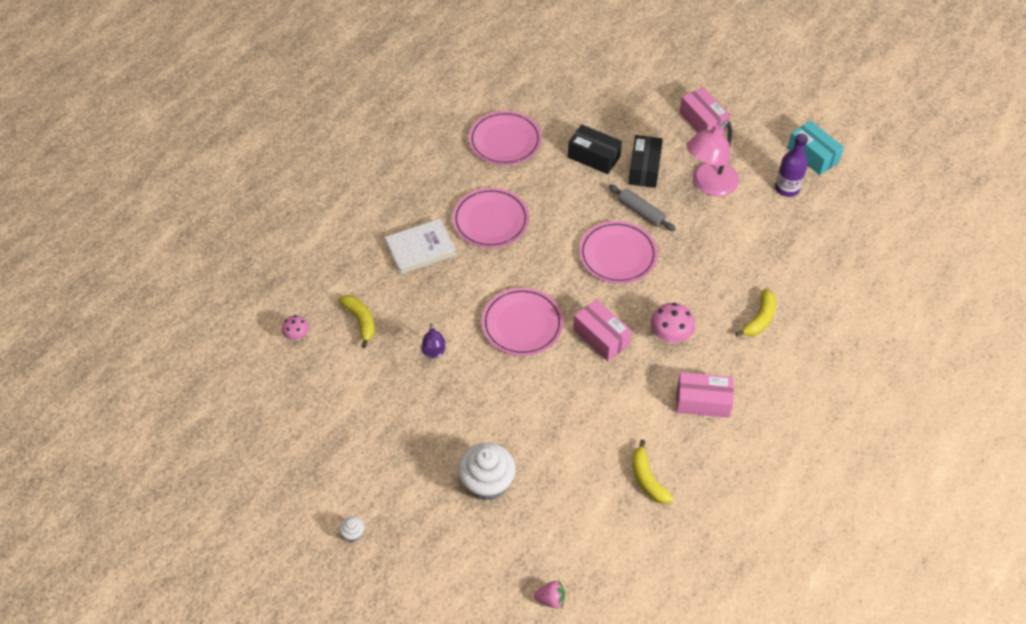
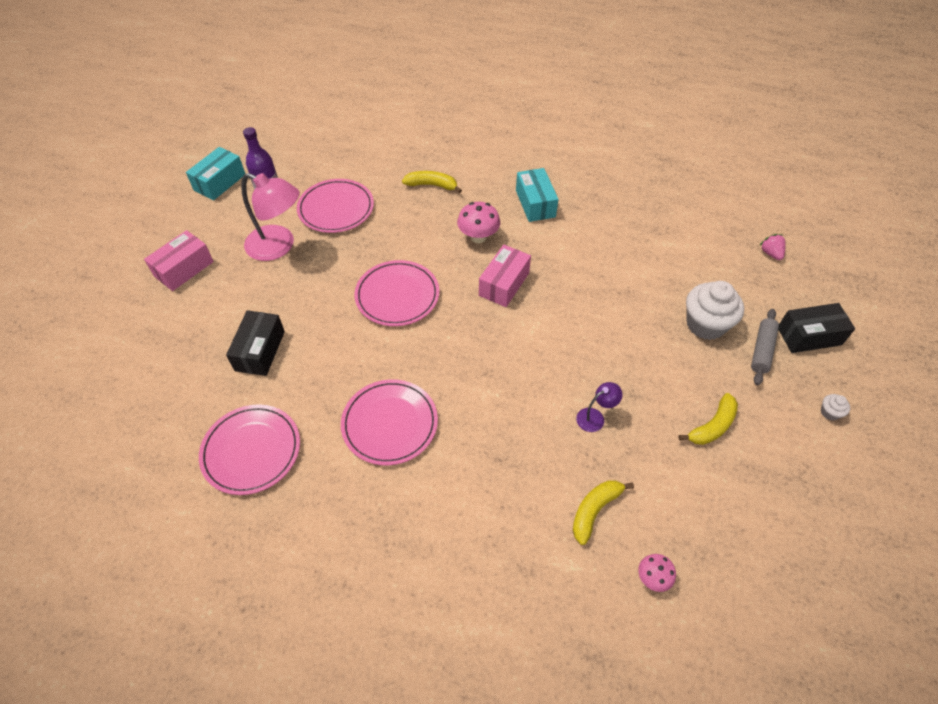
camera: 110 degrees left, 0 degrees up
(420, 248) = (460, 485): white book -> none
(522, 324) = (520, 350): pink plate -> pink plate (336, 208)
(641, 212) = (332, 290): grey rolling pin -> grey rolling pin (762, 350)
(644, 169) = (268, 302): black box -> black box (809, 336)
(647, 479) = (628, 221): yellow banana -> yellow banana (712, 426)
(702, 401) = (535, 203): pink box -> turquoise box

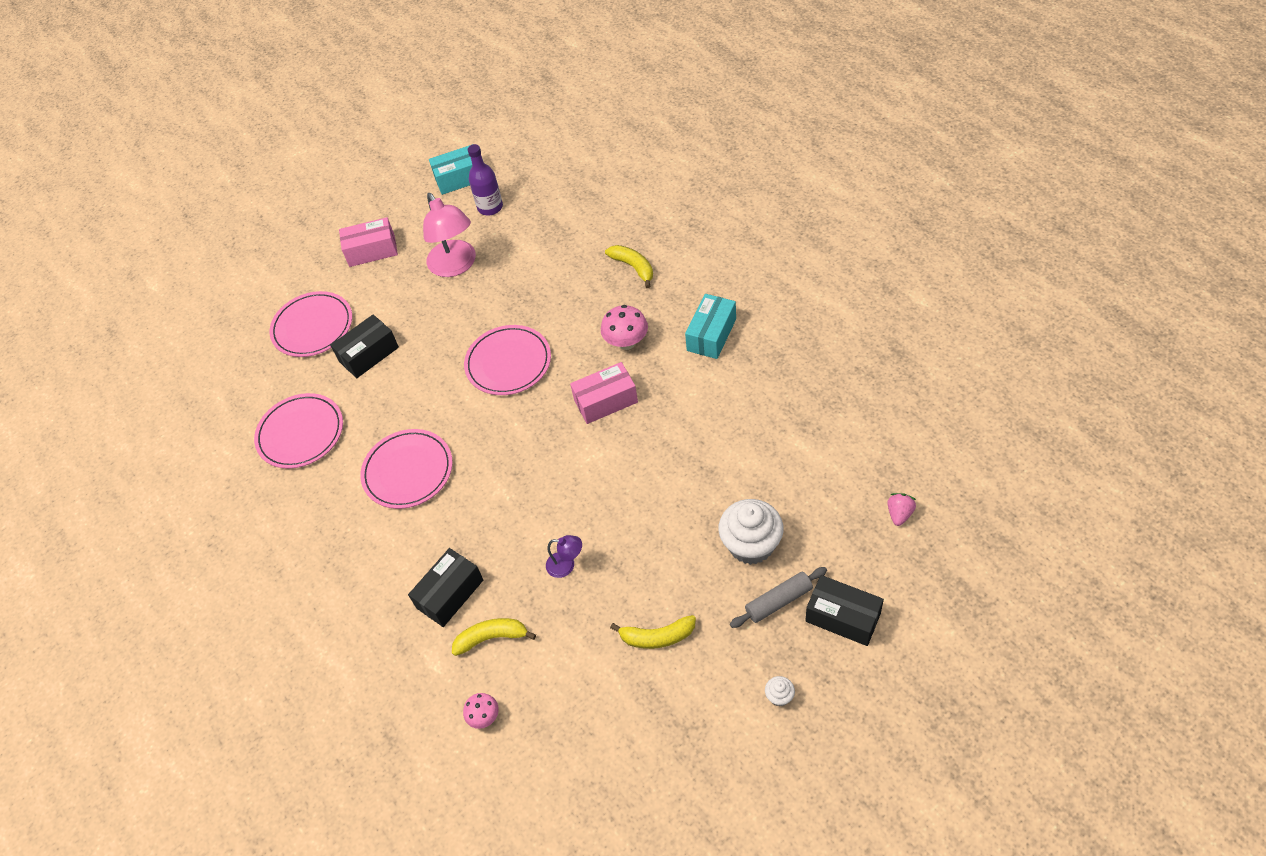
camera: 45 degrees right, 0 degrees up
(336, 208) = (530, 251): pink plate -> pink plate (313, 327)
(525, 499) = (450, 594): none -> black box

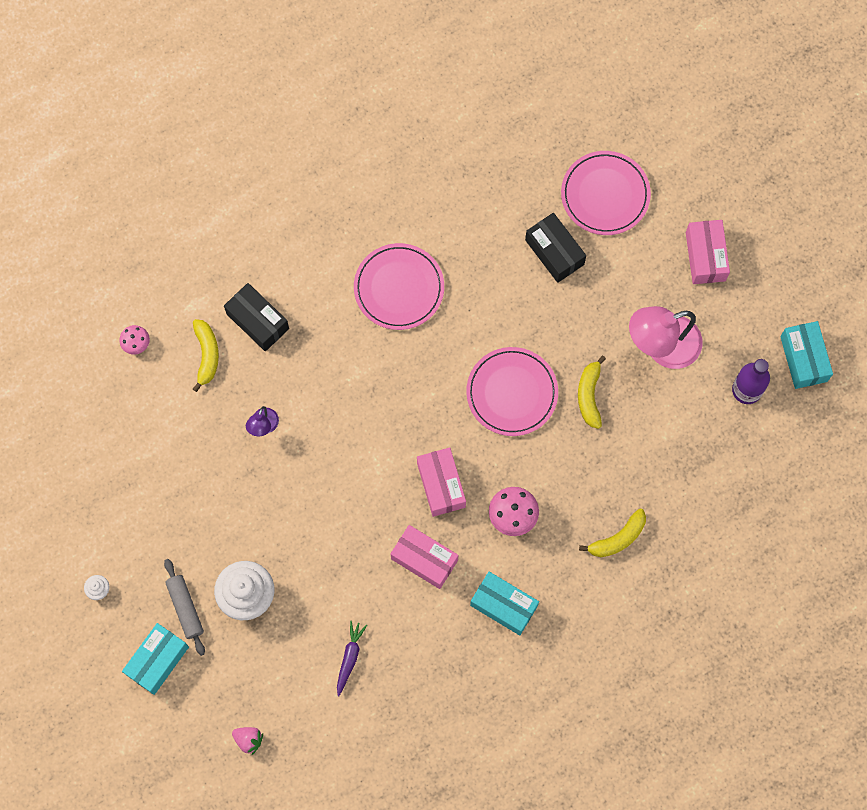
camera: 90 degrees right, 20 degrees up
(300, 433) = (467, 186): pink plate -> none
(657, 637) = (175, 496): yellow banana -> yellow banana (589, 395)
(681, 401) = (424, 559): none -> pink box
(791, 443) = (350, 658): none -> purple carrot
(843, 617) = (157, 660): black box -> turquoise box

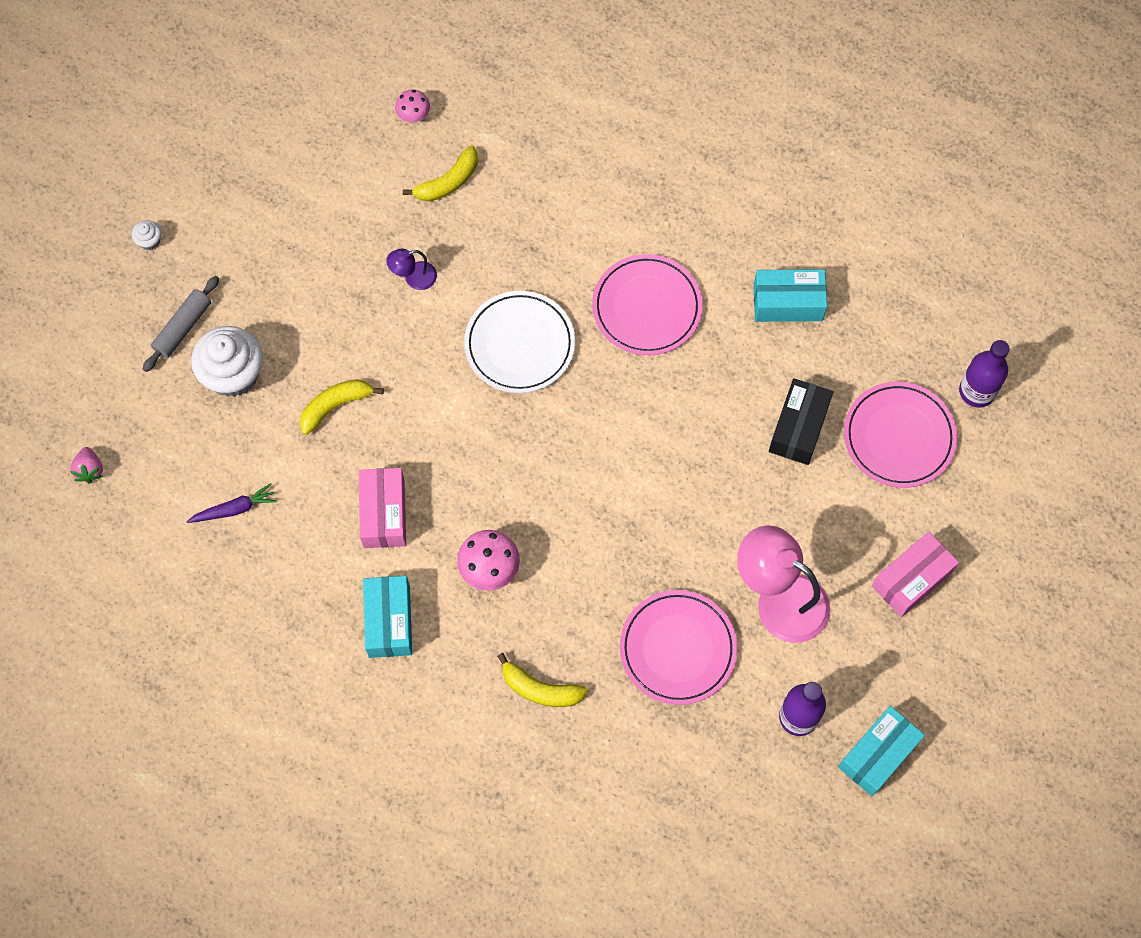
camera: 55 degrees right, 5 degrees down
(157, 660) = (114, 337): turquoise box -> turquoise box (788, 303)
(257, 321) = (515, 204): black box -> none
(365, 389) = (519, 344): none -> white plate
(441, 485) = (472, 479): pink box -> none
(512, 393) = (618, 484): pink plate -> pink plate (678, 648)
(589, 395) = (672, 561): yellow banana -> yellow banana (336, 406)
(608, 124) = (977, 391): none -> purple bottle

